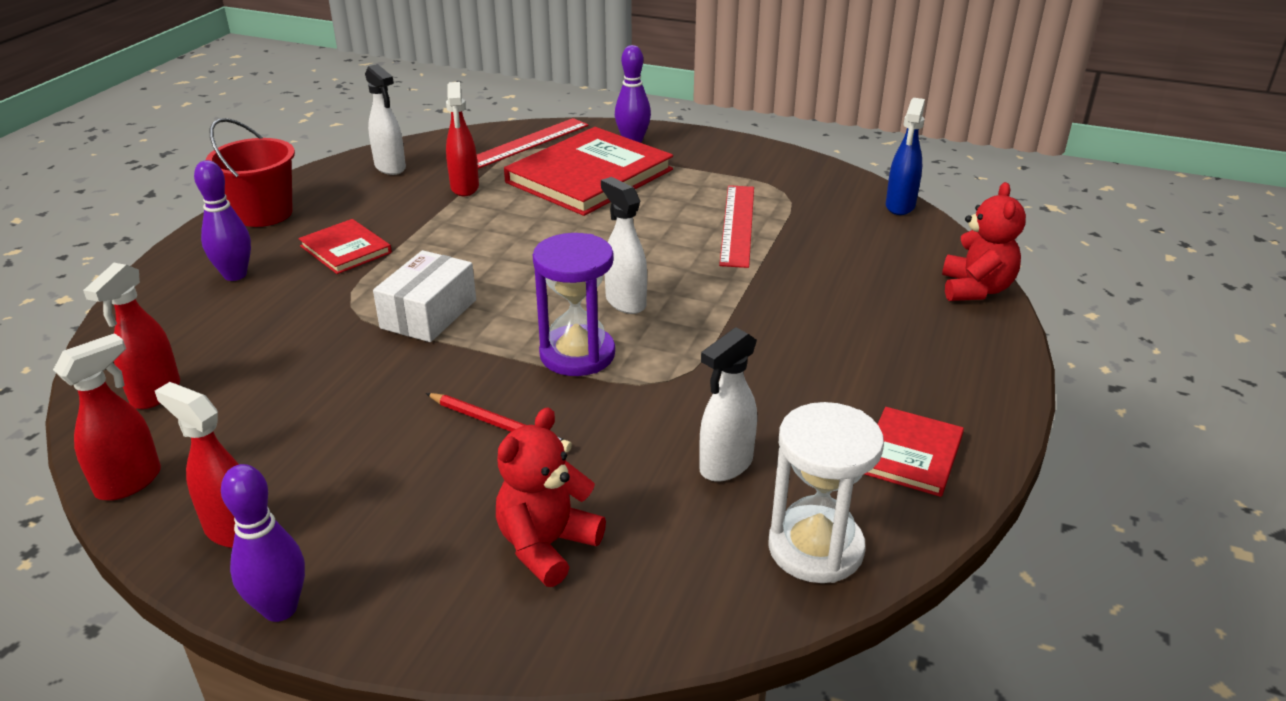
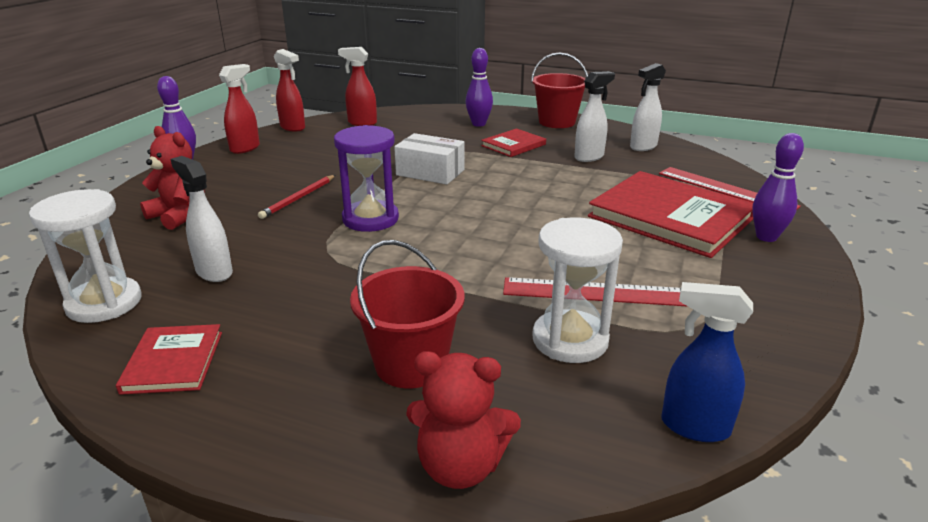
camera: 90 degrees right, 5 degrees down
(465, 188) = (620, 171): red spray bottle -> none
(625, 302) = (441, 235): white spray bottle -> white spray bottle (589, 157)
(813, 241) = (570, 340): none -> white hourglass
(869, 313) = (411, 364): none -> red bucket
(911, 454) = (173, 362): red book -> red book turned 60 degrees clockwise

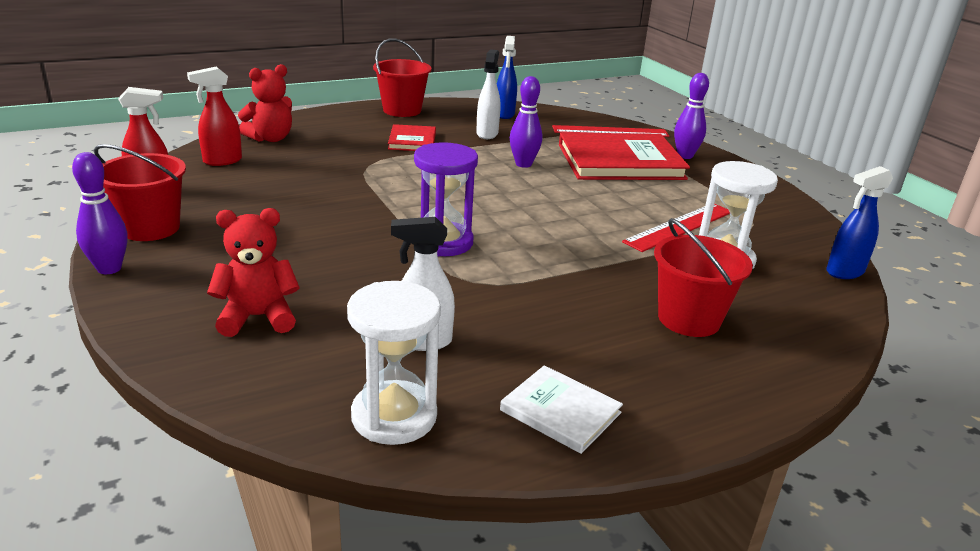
camera: 50 degrees left, 0 degrees up
(173, 362) = (560, 412): red book -> white book
(245, 148) = (150, 228): red spray bottle -> red bucket
(298, 198) = (339, 252): red pencil -> none
(430, 172) = (399, 186): white box -> none
(460, 466) = (816, 350): red teddy bear -> red teddy bear (270, 138)
(478, 124) = (341, 130): purple bowling pin -> purple bowling pin (523, 164)
(643, 147) = (504, 114): white spray bottle -> blue spray bottle

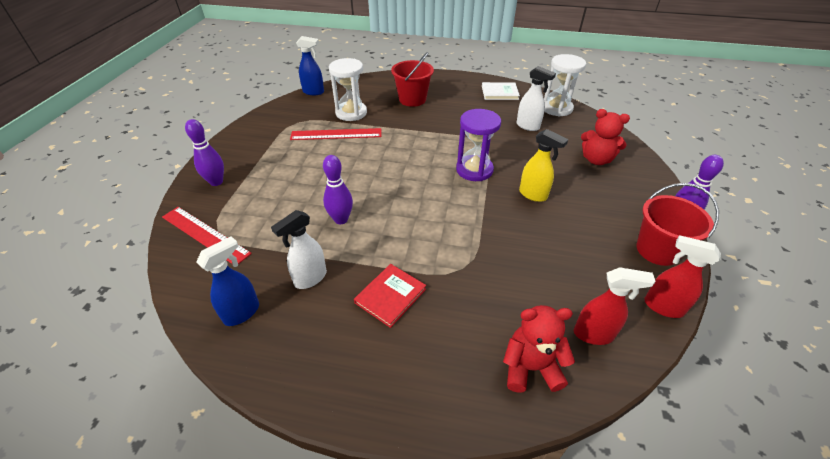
camera: 140 degrees left, 15 degrees up
(338, 238) = (533, 195): none -> yellow spray bottle
(402, 110) = (335, 381): red bucket -> none
(560, 412) = (499, 92): white book -> white book turned 75 degrees counterclockwise
(620, 161) = (270, 194): red book -> none

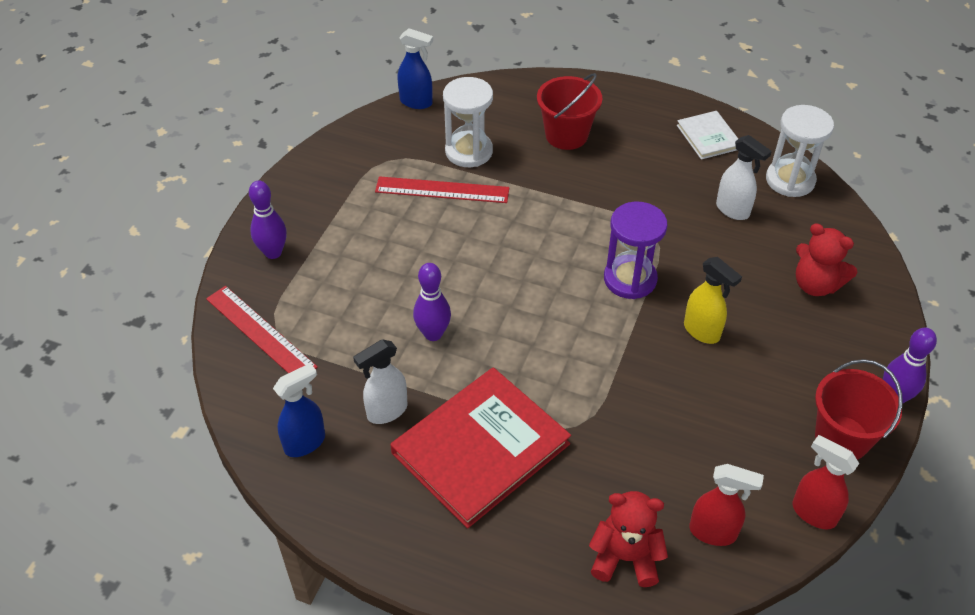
camera: 10 degrees right, 5 degrees up
(390, 296) = (480, 448): red book -> red book, size x2.01
(499, 92) = (708, 137): white book -> white book turned 60 degrees clockwise

